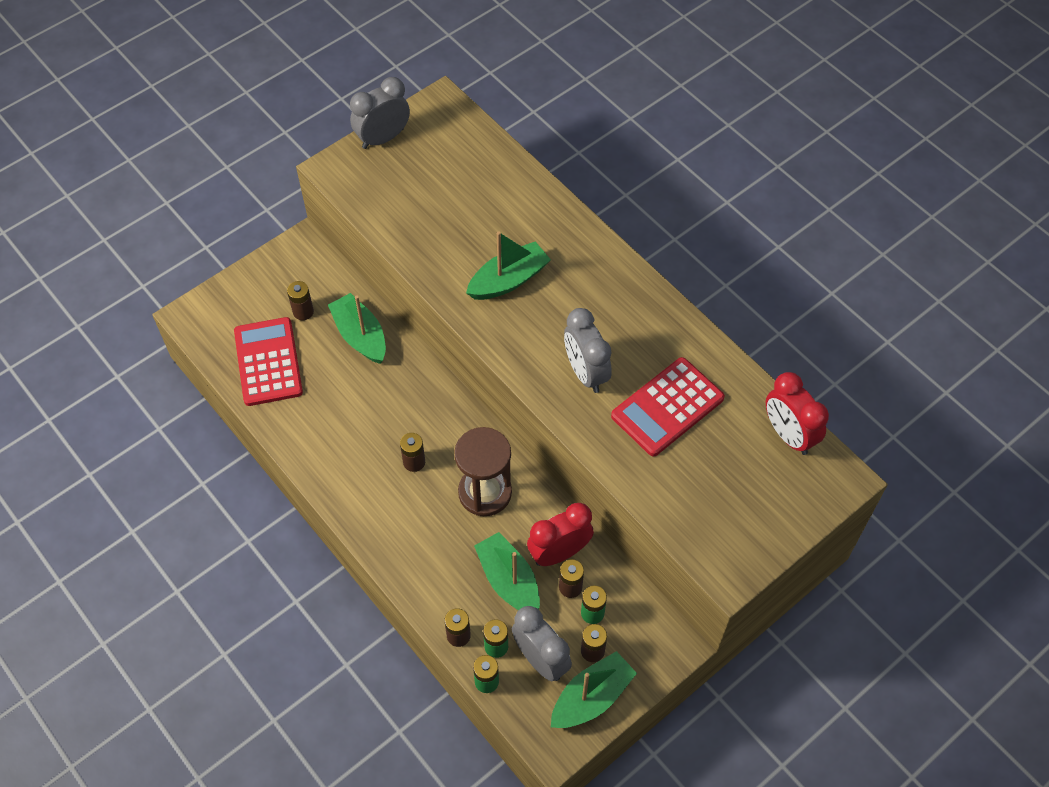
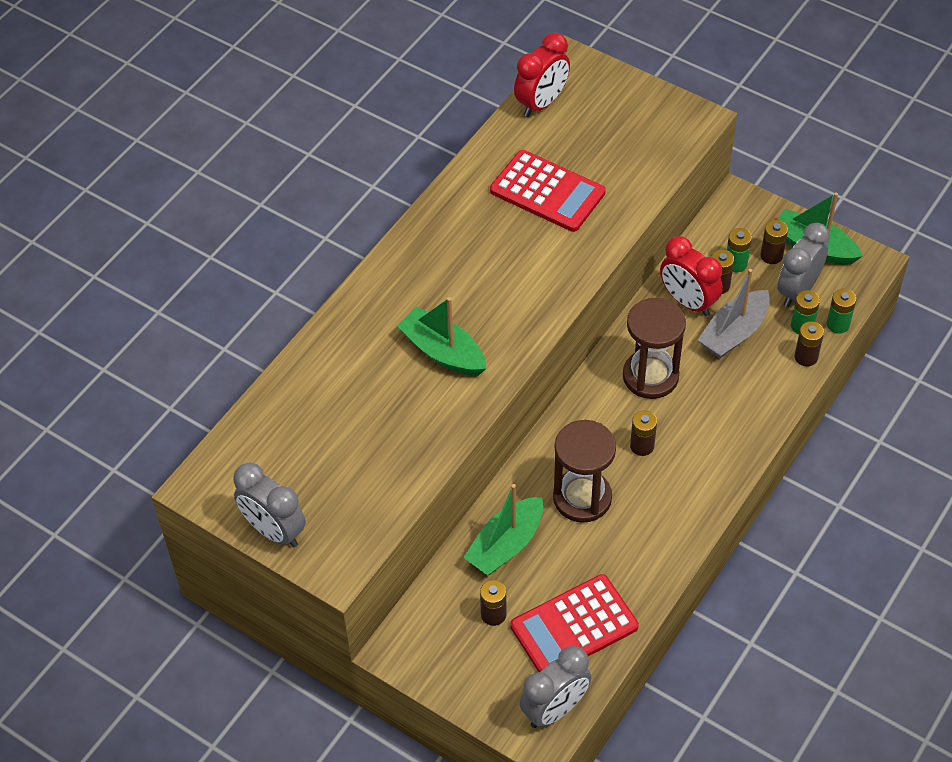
camera: 105 degrees left, 5 degrees down
(381, 401) = (582, 498): none -> brown hourglass
(509, 581) = (734, 333): green boat -> grey boat
(585, 372) = (533, 261): grey clock -> grey clock (555, 709)

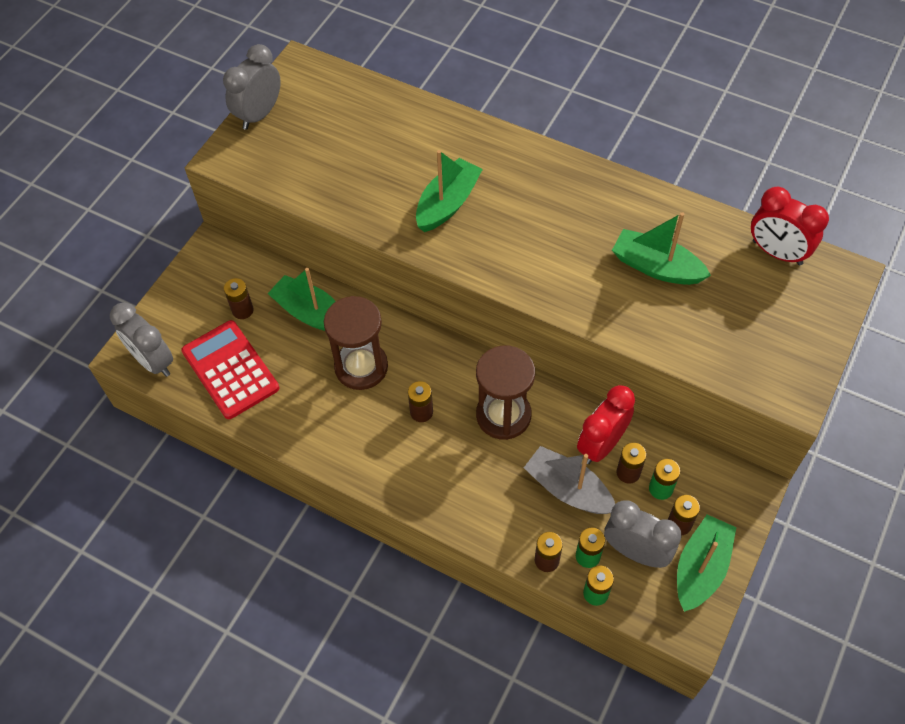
camera: 85 degrees right, 5 degrees up
(547, 192) = (656, 267): red calculator -> green boat

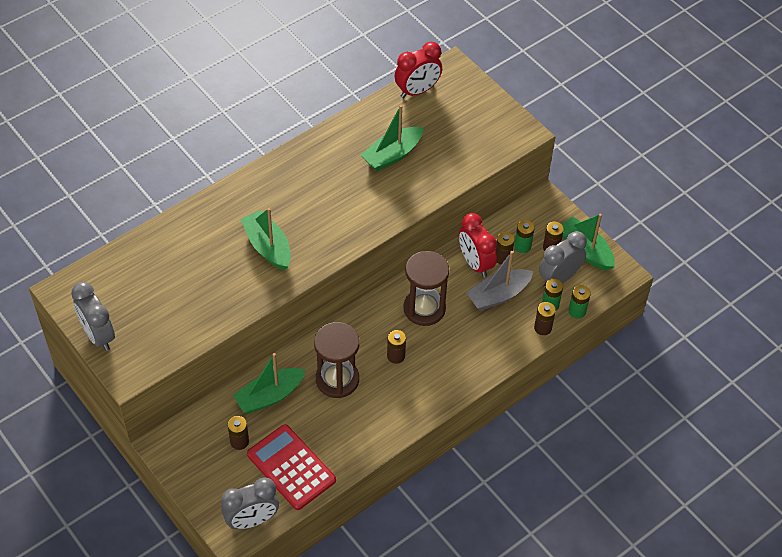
camera: 70 degrees left, 5 degrees down
(230, 370) = (291, 467): red calculator -> red calculator turned 60 degrees clockwise

